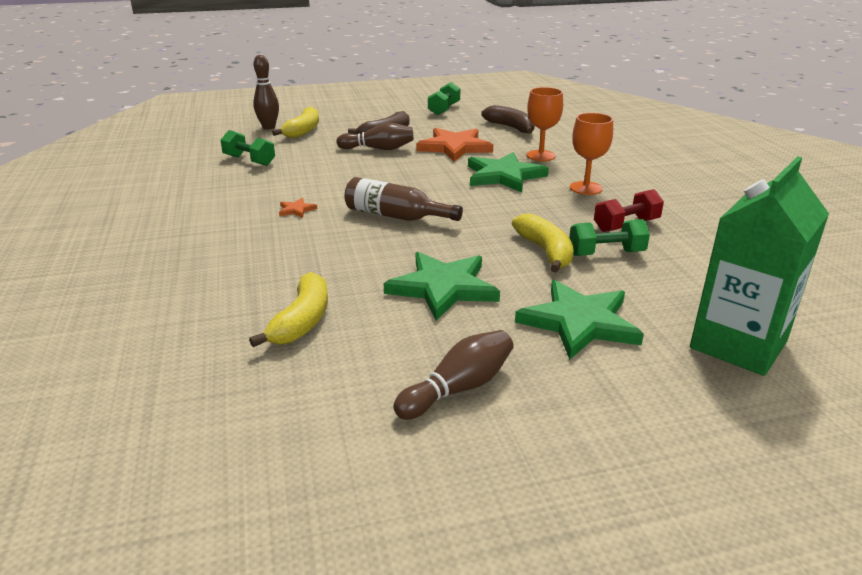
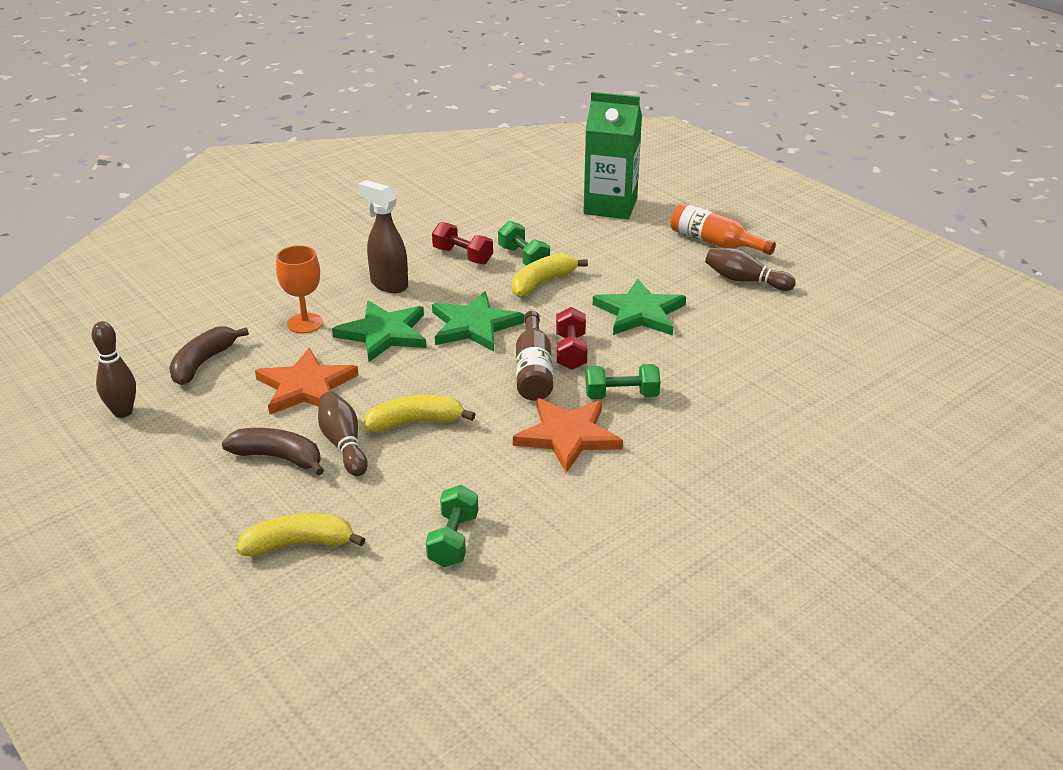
camera: 115 degrees left, 5 degrees up
(269, 127) = (299, 591): brown bowling pin -> brown bowling pin (123, 412)
(296, 210) = (567, 436): orange star -> orange star, size x2.37
(302, 321) = (741, 357): yellow banana -> yellow banana (415, 422)
(407, 236) = (571, 352): none -> red dumbbell
(444, 109) = (130, 439): green dumbbell -> green dumbbell (621, 395)
(579, 322) = (634, 255): green star -> green star (474, 326)
(586, 188) = (388, 284): orange goblet -> brown spray bottle
(586, 402) = (714, 242): none -> orange bottle

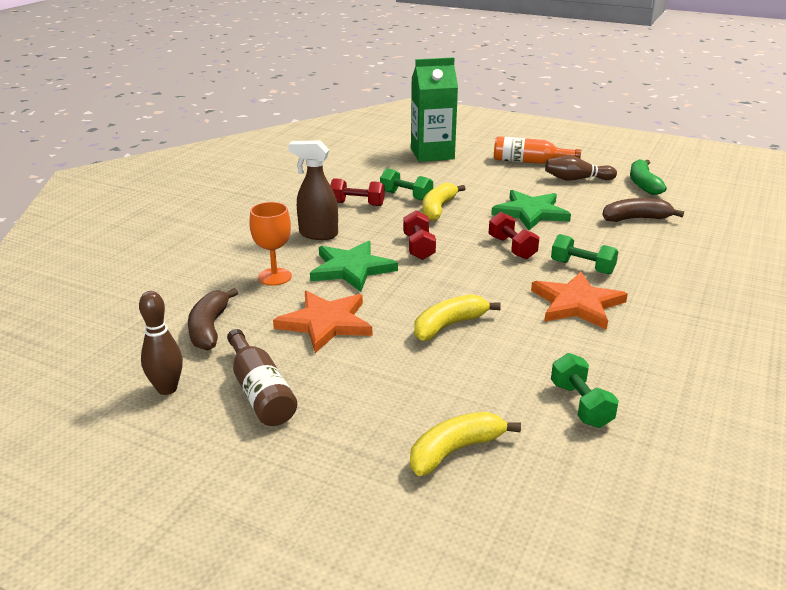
camera: 25 degrees left, 5 degrees down
(278, 457) = (359, 385): brown banana -> brown banana (636, 219)
(343, 444) = (406, 358): brown bowling pin -> none
(474, 326) = (418, 247): green star -> red dumbbell
(533, 370) = (499, 266): brown bottle -> brown bottle (260, 392)
(621, 395) = (582, 267): green dumbbell -> green dumbbell turned 60 degrees clockwise
(821, 306) = (643, 184): none -> green banana

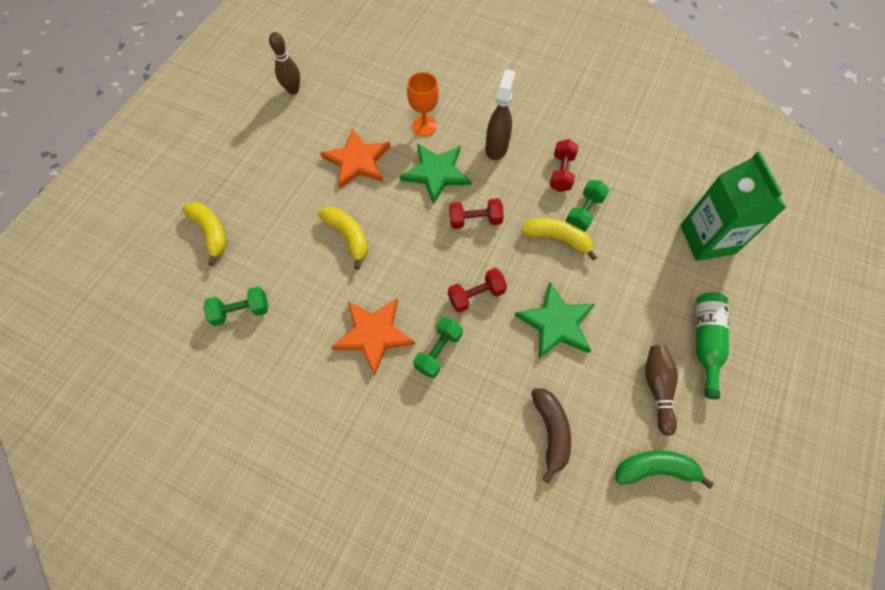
camera: 90 degrees right, 35 degrees up
(209, 328) = (356, 99): brown banana -> none
(260, 392) = (283, 133): brown bottle -> none
(529, 161) = (705, 342): orange bottle -> green bottle

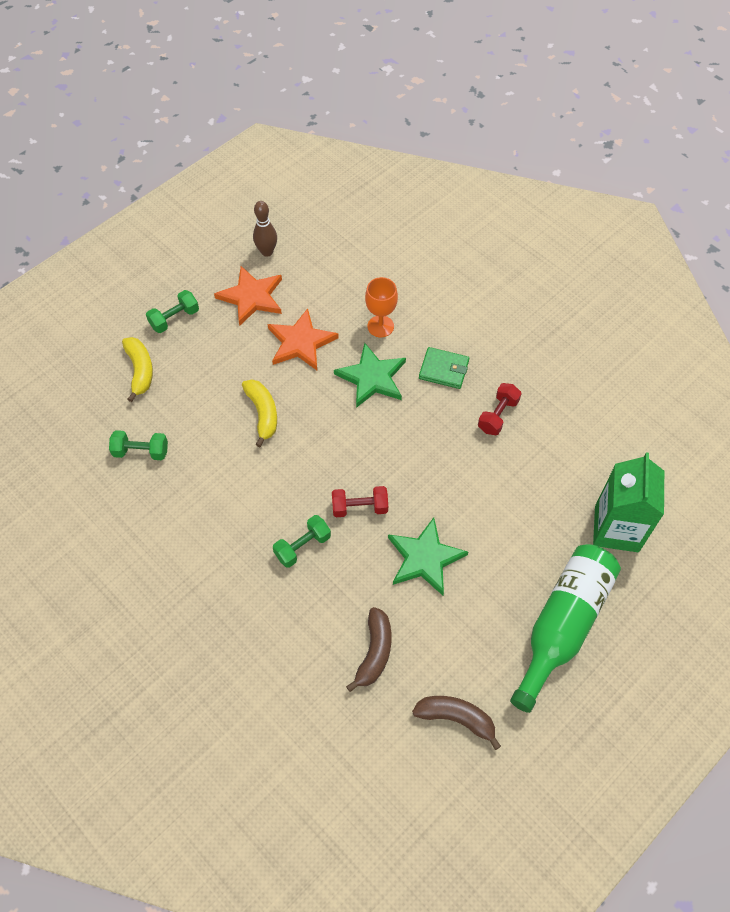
camera: 20 degrees right, 5 degrees down
(374, 334) = (250, 511): orange star -> orange star (252, 297)
(475, 220) = (390, 436): red dumbbell -> none
(496, 147) = (443, 370): brown spray bottle -> green wallet
(557, 239) = (463, 479): yellow banana -> none
(584, 212) = (502, 462): green dumbbell -> green dumbbell (174, 319)
(655, 469) = (456, 718): green banana -> brown banana
(657, 388) = (493, 650): brown bowling pin -> none
(705, 342) = (562, 625): green bottle -> green bottle, size x1.65

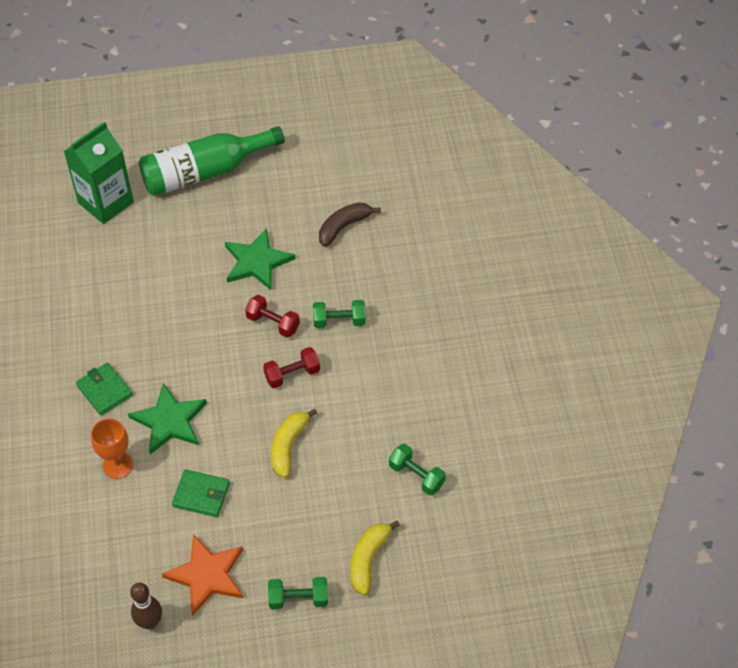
camera: 145 degrees left, 5 degrees down
(300, 342) = (201, 495): orange star -> green wallet
(456, 718) = (323, 164): brown banana -> none
(498, 415) = (102, 327): red dumbbell -> red dumbbell (292, 374)

